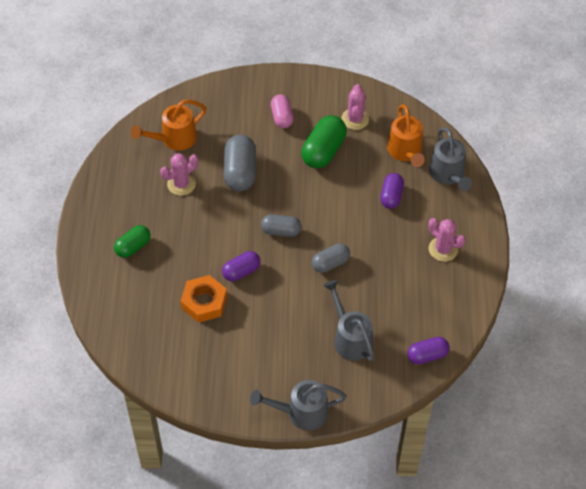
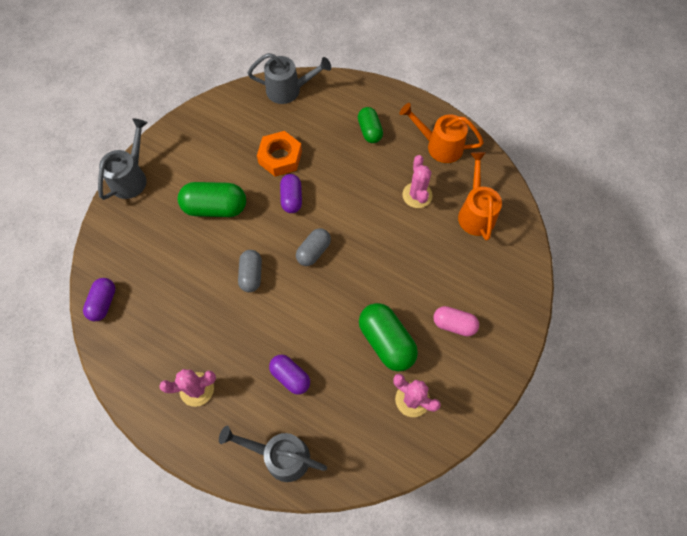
camera: 120 degrees right, 10 degrees up
(240, 172) = (403, 250): grey capsule -> none
(287, 324) = (215, 208): none -> green capsule
(350, 337) = (167, 249): grey watering can -> grey watering can (289, 90)
(405, 152) = (337, 427): orange watering can -> orange watering can (439, 145)

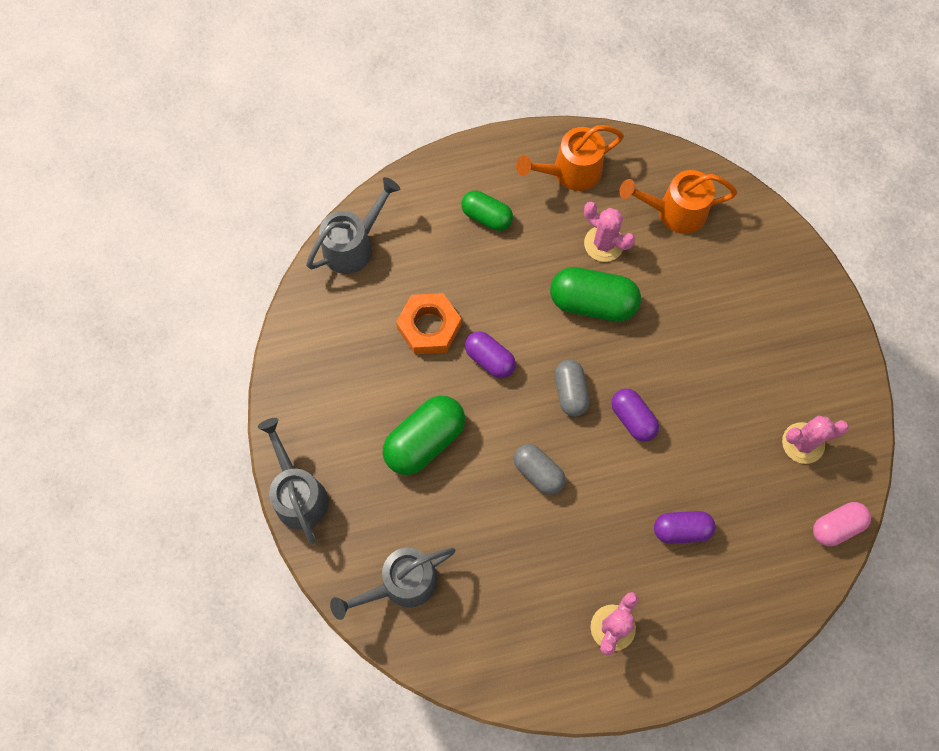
camera: 45 degrees left, 5 degrees up
(103, 303) = (427, 643): purple capsule -> purple capsule (632, 419)
(280, 456) = (750, 606): grey watering can -> grey watering can (400, 584)
(386, 342) = (727, 413): green capsule -> green capsule (592, 303)
(454, 324) = (766, 340): pink capsule -> pink capsule (836, 526)
(475, 212) = (674, 212): orange watering can -> orange watering can turned 45 degrees counterclockwise

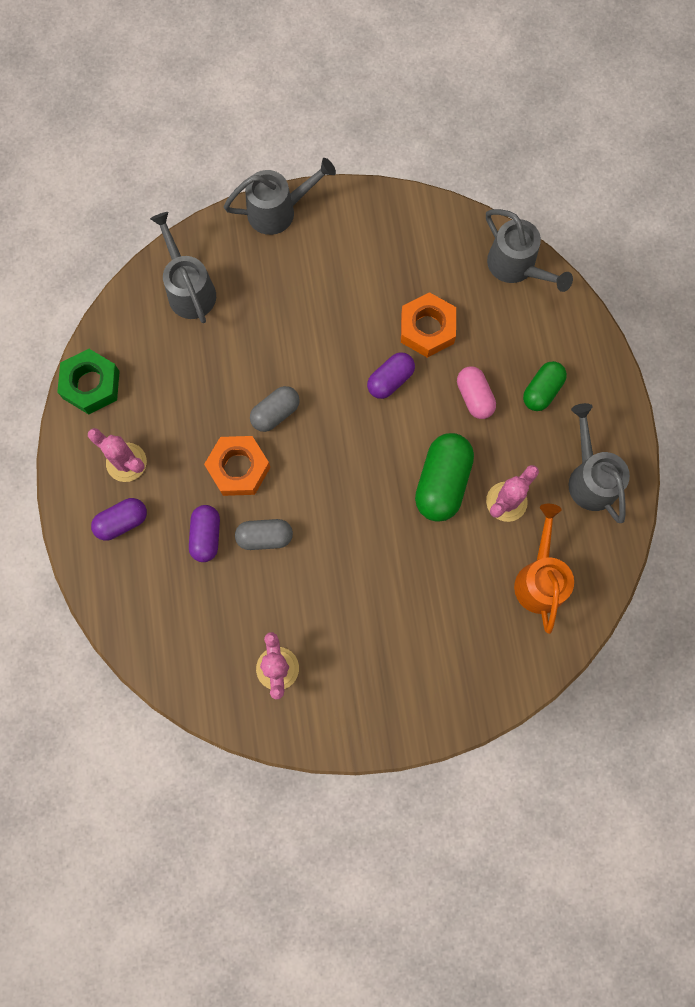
camera: 95 degrees right, 5 degrees up
(425, 441) = (316, 317): green capsule -> none
(527, 682) = (91, 385): none -> green nut
(570, 172) = (590, 477): orange watering can -> grey watering can
(570, 392) = (351, 451): grey capsule -> grey capsule (265, 537)
(604, 504) = (238, 468): none -> orange nut
(632, 419) = (318, 505): purple capsule -> purple capsule (122, 522)
(836, 526) = (191, 686): pink capsule -> pink capsule (474, 397)

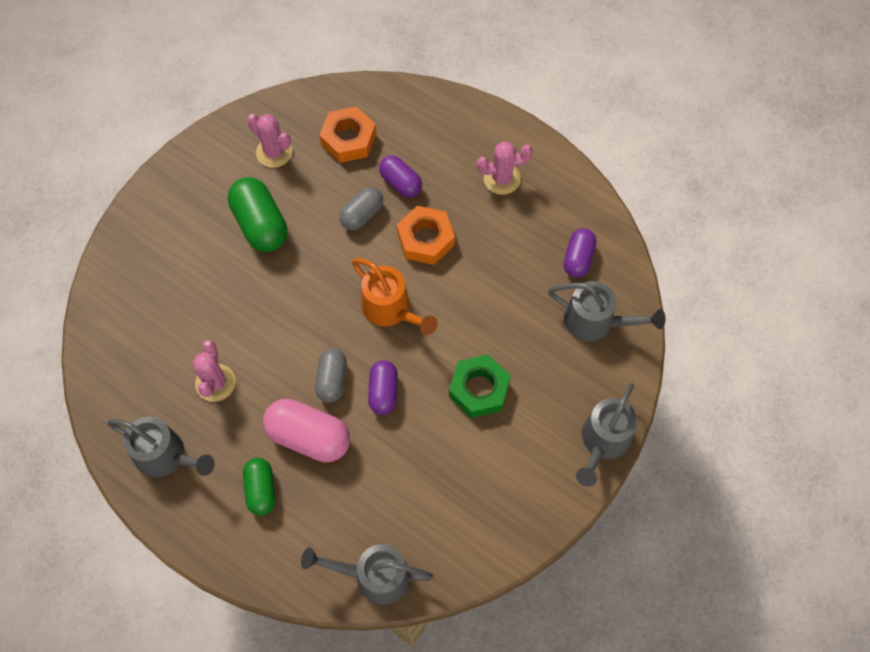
camera: 135 degrees right, 10 degrees down
(91, 385) = (582, 202): green nut -> green nut (479, 389)
(122, 522) = (462, 145): purple capsule -> purple capsule (578, 259)
(275, 413) = (440, 295): grey capsule -> grey capsule (332, 380)
(427, 329) = (395, 456): orange nut -> orange nut (348, 139)
(442, 482) = (275, 354): green capsule -> green capsule (260, 224)
(474, 397) = (309, 437): pink capsule -> pink capsule, size x1.59
(540, 578) = (145, 352): orange watering can -> orange watering can (391, 310)

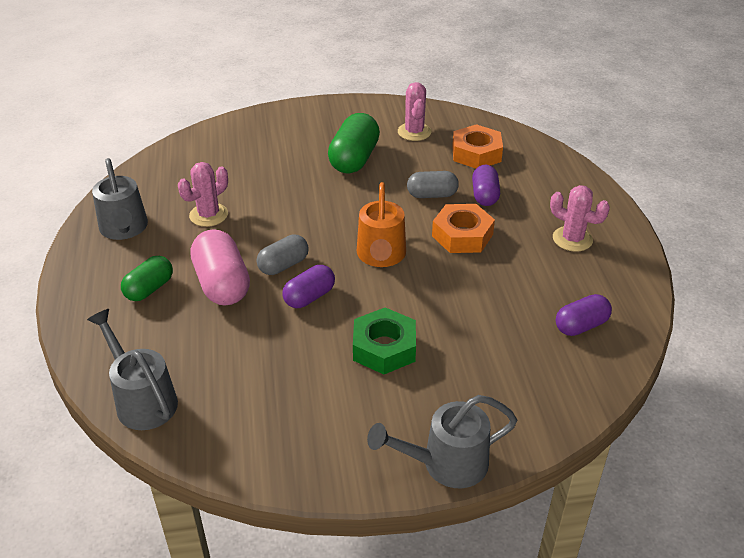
camera: 45 degrees right, 25 degrees down
(596, 322) = (546, 377): grey watering can -> none

